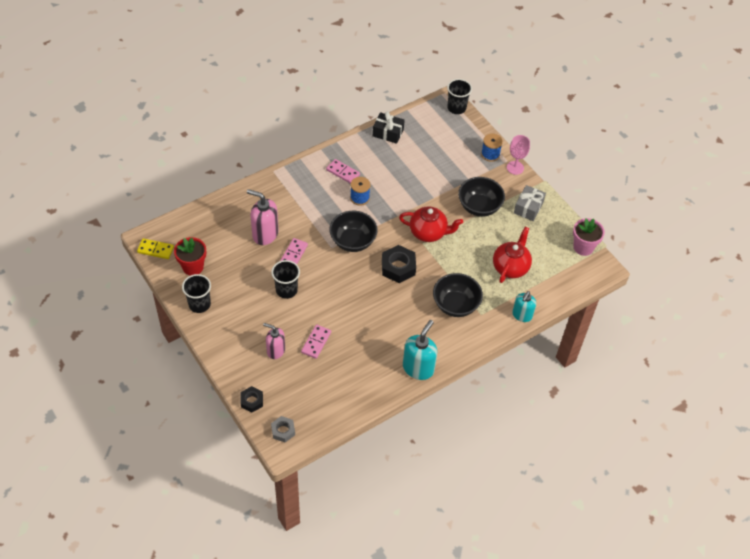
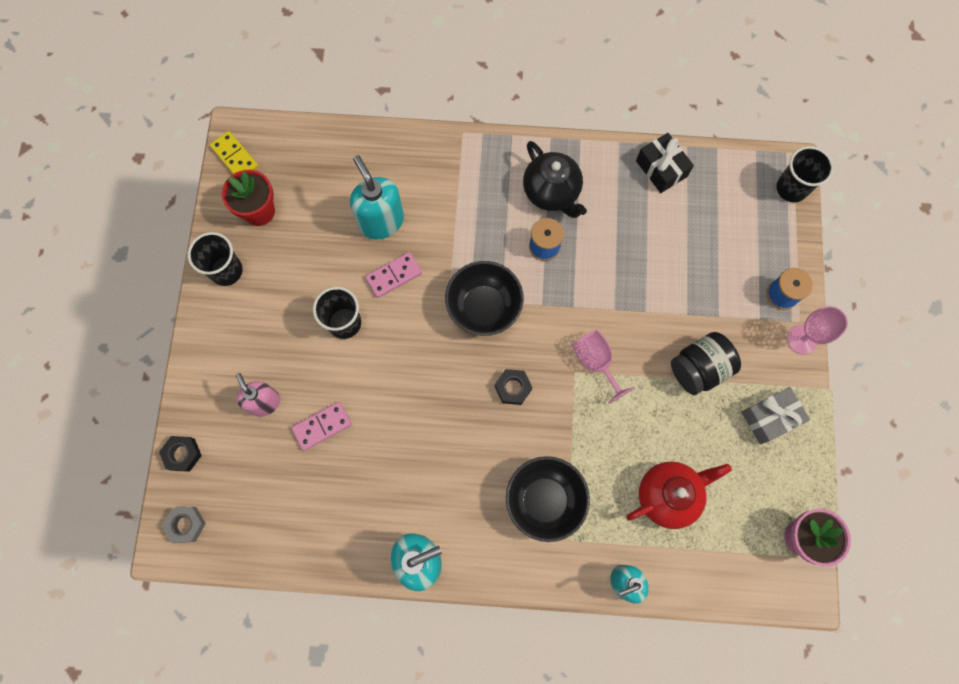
camera: 40 degrees right, 20 degrees up
(265, 234) = (381, 221): pink soap dispenser -> turquoise soap dispenser
(343, 172) = (552, 192): pink domino -> black teapot
(398, 267) = (513, 388): black nut -> black nut, size x0.61
(428, 233) = (595, 362): red teapot -> pink goblet
(479, 207) = (699, 369): black bowl -> black jar

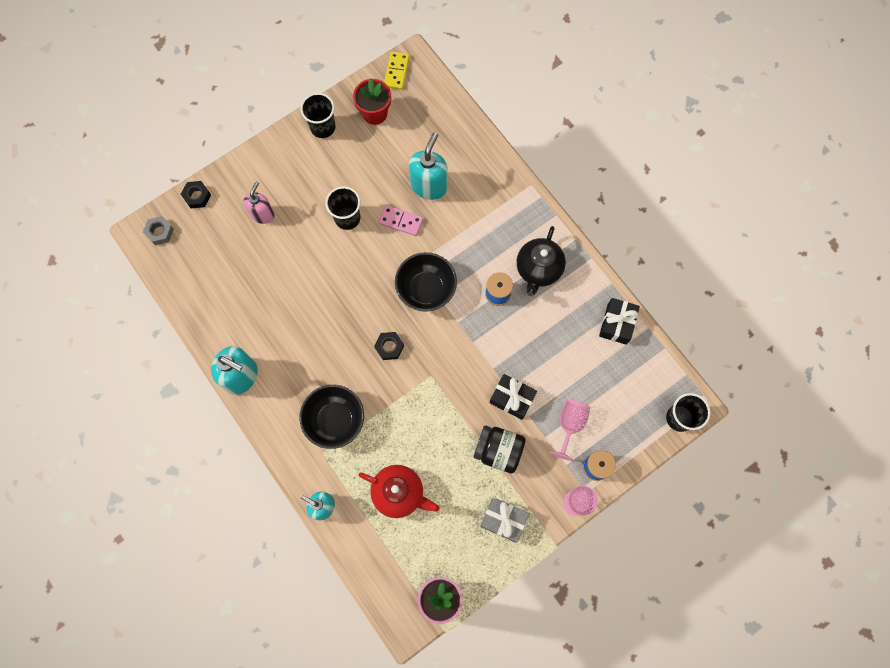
camera: 50 degrees right, 0 degrees up
(322, 426) = (275, 257): pink domino -> none
(595, 362) = (448, 383): pink goblet -> pink goblet (570, 425)
(658, 316) = (512, 398): none -> black gift

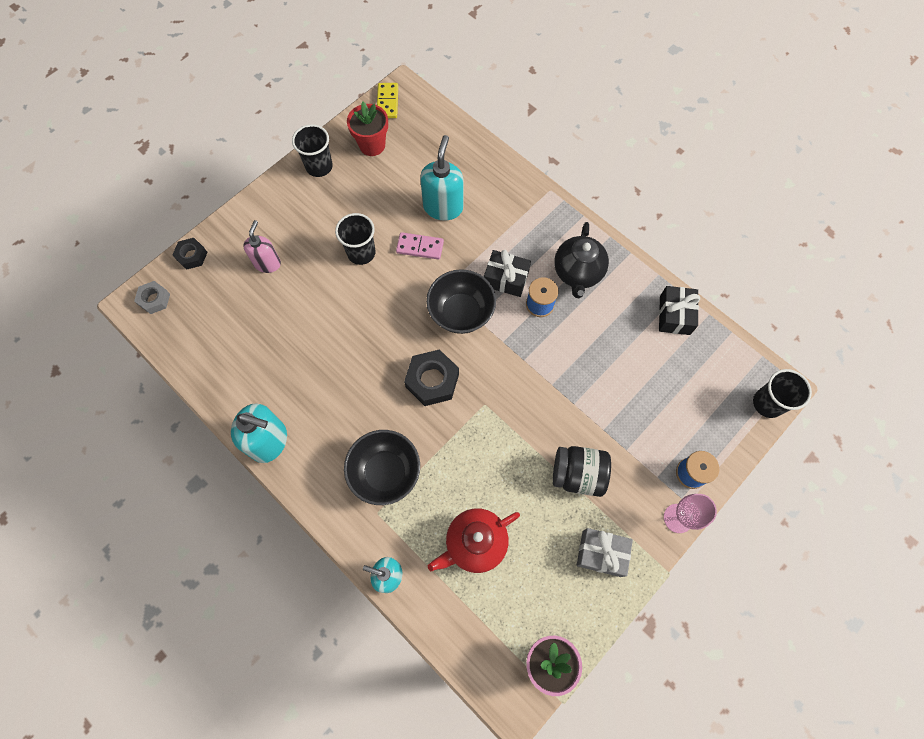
camera: 10 degrees left, 5 degrees down
(389, 347) = (432, 380): black nut -> black nut, size x1.65
(399, 493) = (475, 543): red teapot -> red teapot turned 135 degrees clockwise
(512, 398) = (580, 414): black gift -> black gift (506, 279)
(570, 425) = (650, 431): pink goblet -> none

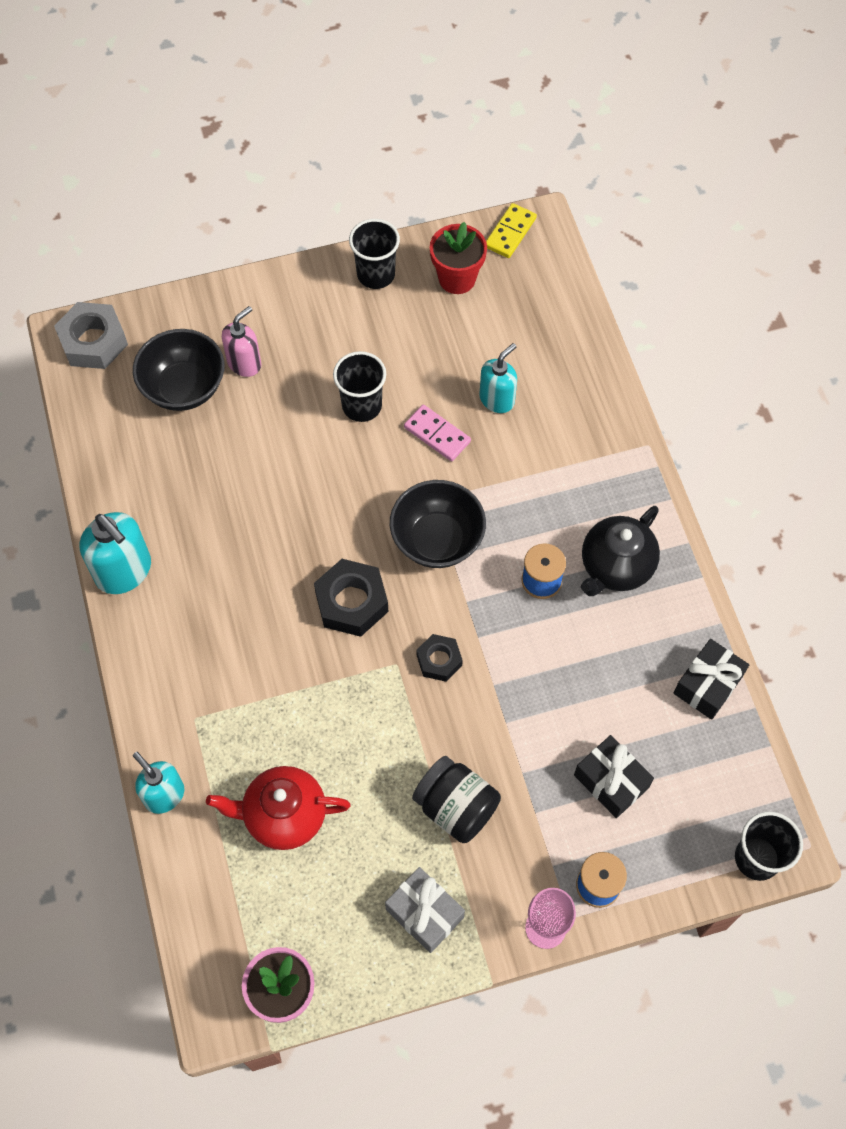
camera: 30 degrees right, 5 degrees down
(154, 299) = (93, 342): grey nut -> grey nut, size x1.65
(192, 256) = (164, 311): black nut -> black nut (439, 660)
(385, 472) = (231, 678): black bowl -> black bowl (184, 387)
(443, 207) = (497, 399): turquoise soap dispenser -> turquoise soap dispenser, size x0.66
(506, 279) = (519, 527): black gift -> black gift (611, 781)

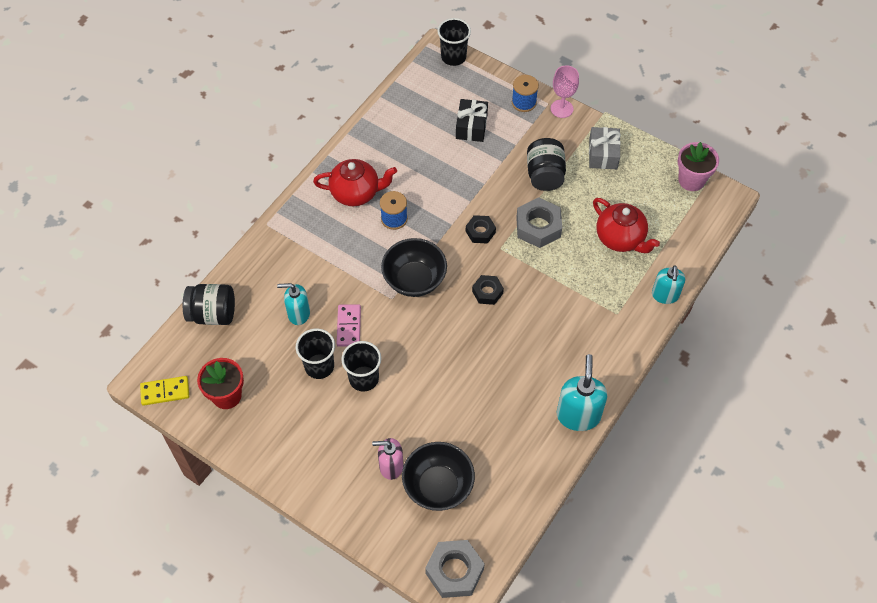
camera: 130 degrees left, 5 degrees down
(352, 602) = (487, 292): black nut -> black nut, size x0.61
(376, 274) = (261, 444): black cup -> black cup (319, 366)
(387, 732) = (538, 227): none -> grey nut
(568, 323) = (212, 314): none -> black jar
(615, 567) = (356, 193): black teapot -> red teapot
(708, 685) = (386, 119): black gift -> none

